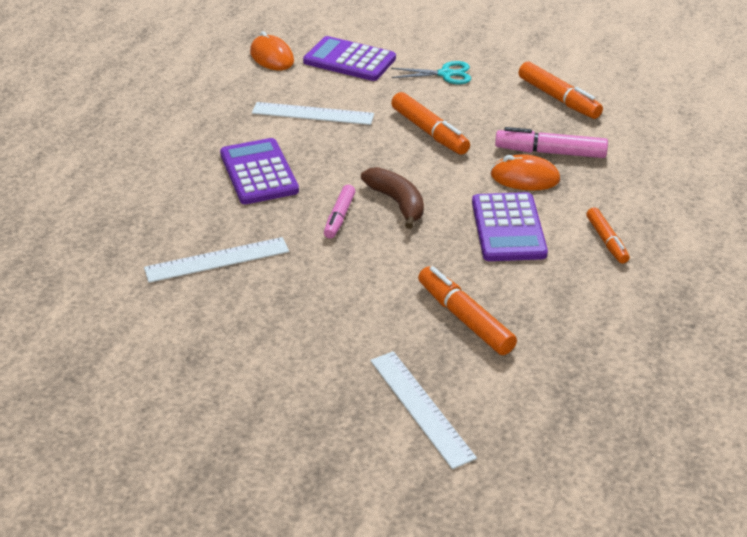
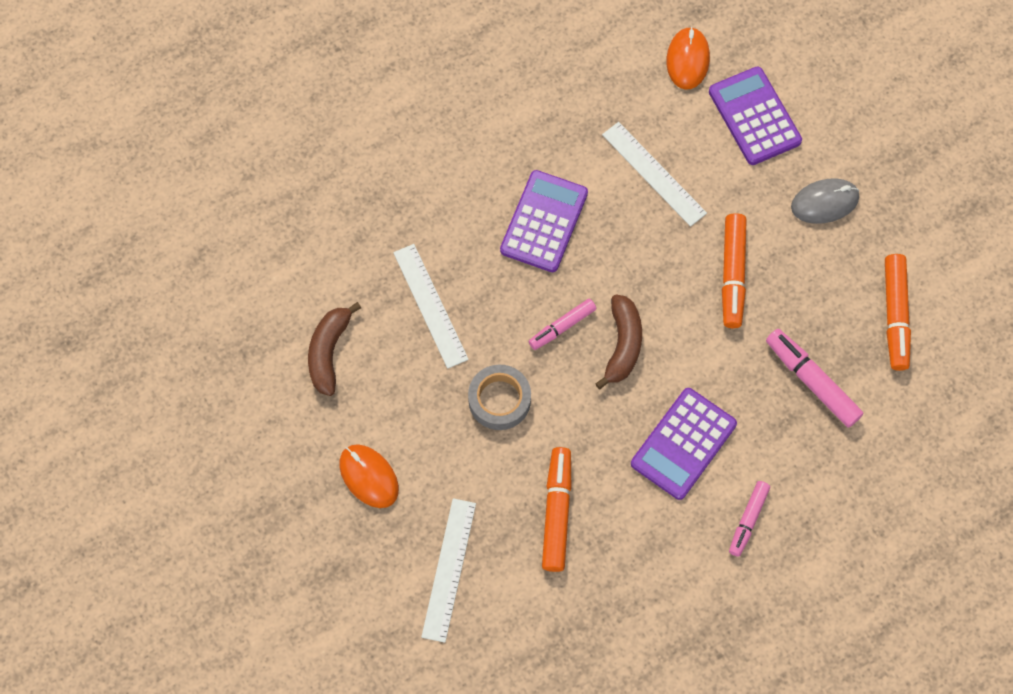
camera: 40 degrees right, 30 degrees up
(155, 333) = (329, 352): none -> brown banana
(217, 260) = (430, 305): white ruler -> white ruler turned 45 degrees clockwise
(338, 281) = (499, 400): none -> grey tape
(445, 74) = (824, 202): turquoise scissors -> grey mouse
(525, 178) = (757, 395): orange mouse -> orange mouse (369, 477)
(606, 241) = (748, 520): orange marker -> pink marker

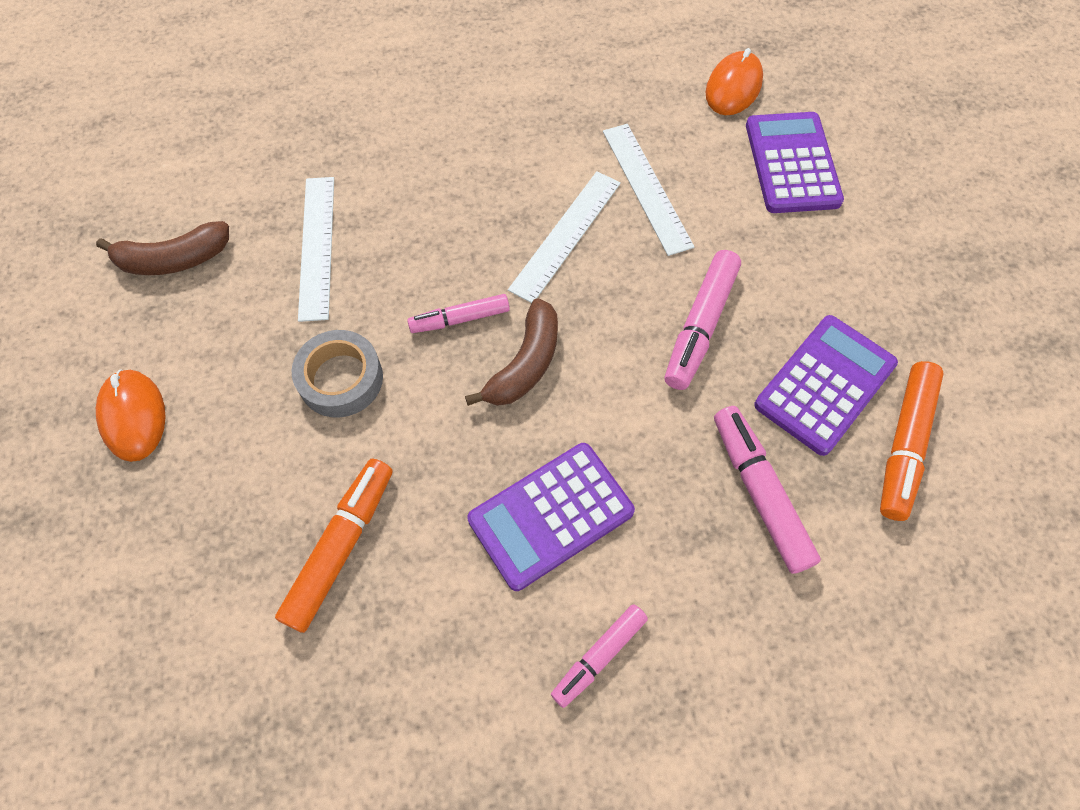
camera: 20 degrees right, 5 degrees down
(329, 352) = (174, 259): brown banana -> brown banana turned 135 degrees counterclockwise
(449, 569) = (162, 573): white ruler -> white ruler (566, 235)
(544, 222) = (494, 199): purple calculator -> purple calculator (825, 385)
(732, 274) = (700, 326): orange marker -> pink marker
(824, 202) = (849, 279): grey mouse -> none

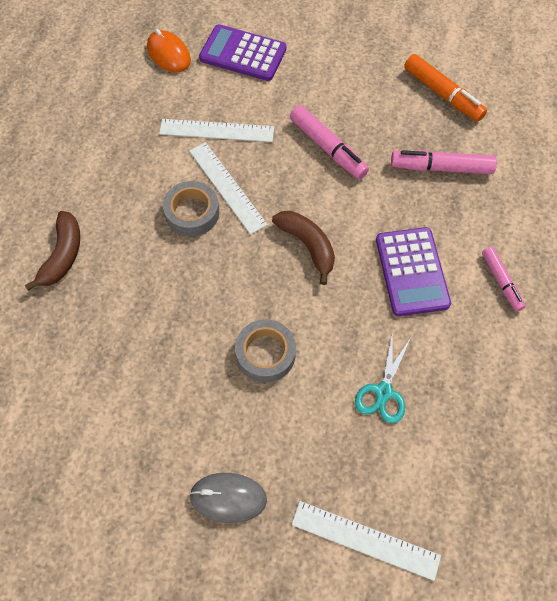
camera: 65 degrees left, 0 degrees up
(133, 416) = (228, 498): orange mouse -> grey mouse
(174, 259) = (106, 435): brown banana -> brown banana (63, 255)
(317, 246) = (151, 334): white ruler -> white ruler (365, 540)
(341, 547) = (383, 392): orange marker -> turquoise scissors
(459, 319) = (257, 269): pink marker -> none
(506, 215) = (192, 213): none -> grey tape
(825, 385) = (393, 109): purple calculator -> none

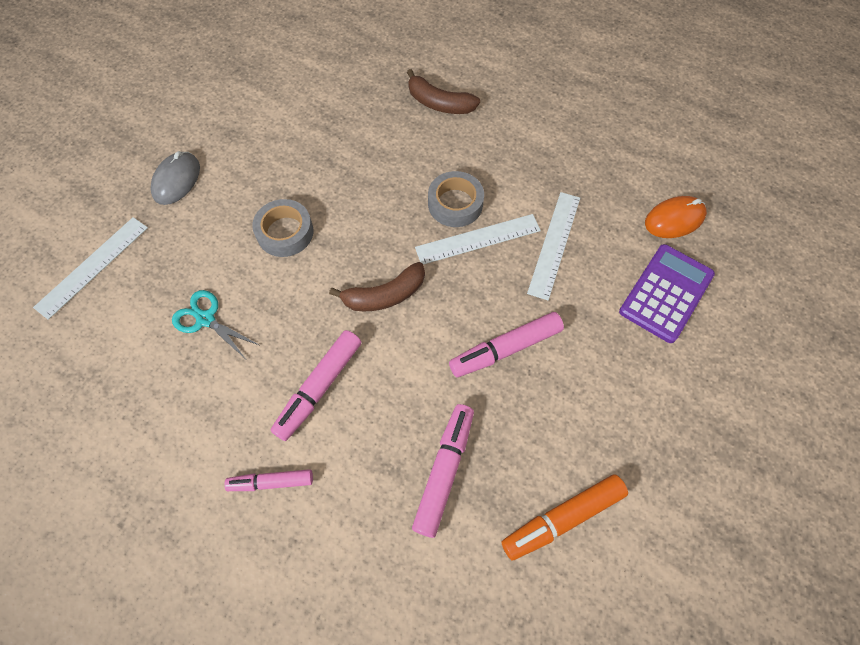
camera: 105 degrees right, 0 degrees up
(411, 272) = (319, 387): purple calculator -> pink marker

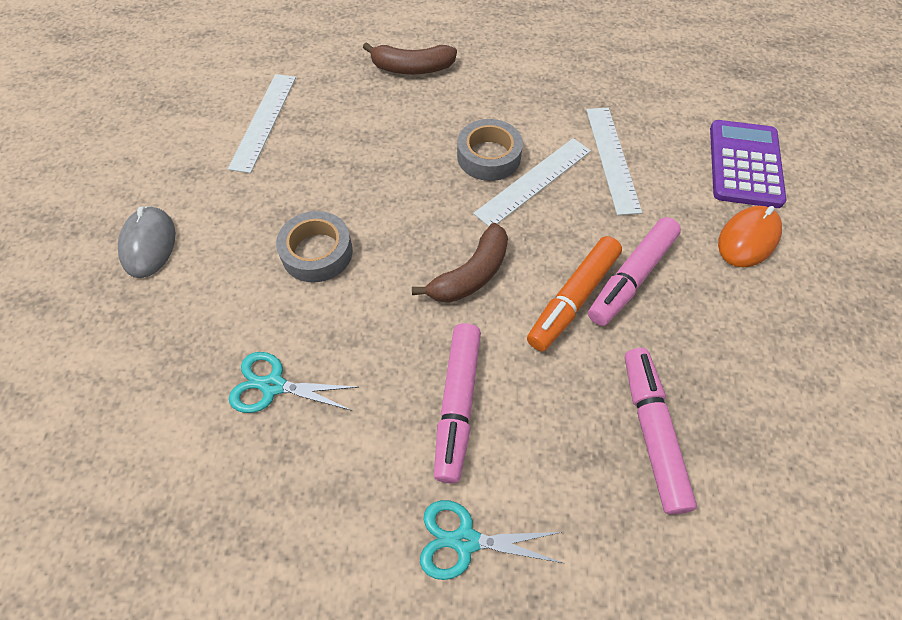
camera: 25 degrees left, 5 degrees down
(92, 266) = (85, 384): white ruler -> white ruler (263, 121)
(271, 482) = (465, 541): pink marker -> turquoise scissors
(562, 518) = (801, 423): orange marker -> orange marker (573, 299)
(674, 219) = (706, 97): orange mouse -> orange mouse (748, 239)

